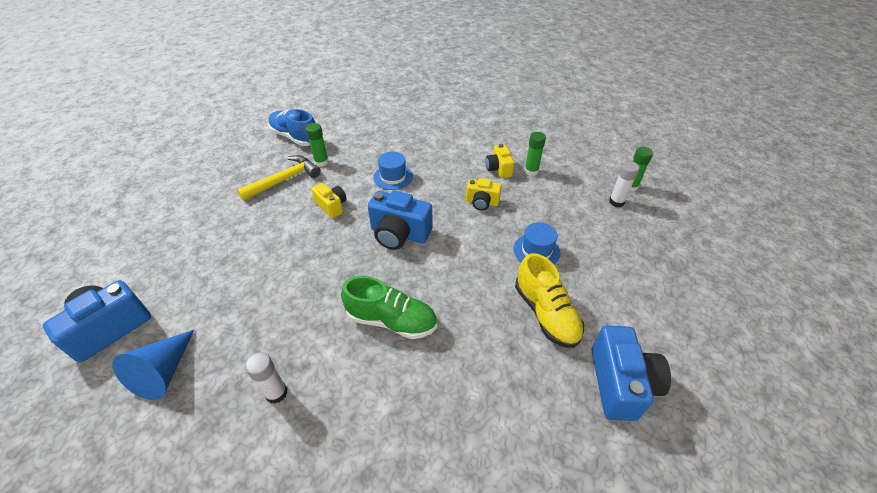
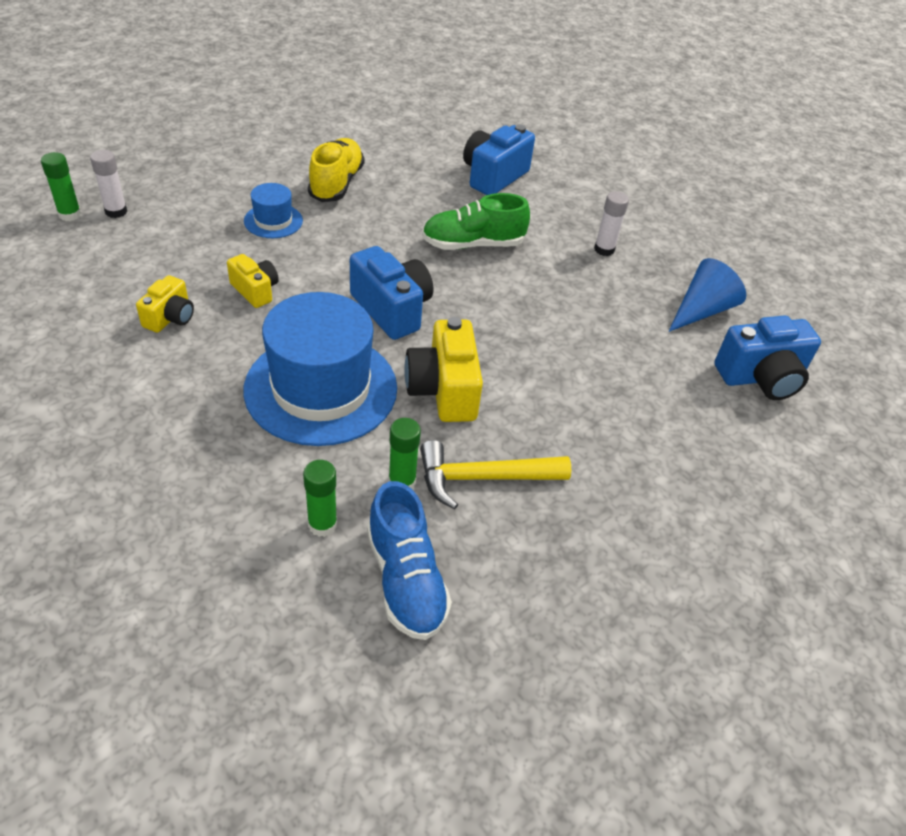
camera: 150 degrees left, 0 degrees up
(332, 206) = (443, 390): yellow camera -> yellow camera, size x1.68
(391, 320) = (473, 244): green shoe -> green shoe turned 60 degrees counterclockwise
(393, 177) = (321, 388): blue hat -> blue hat, size x2.16
(531, 171) = (137, 291): green glue stick -> green glue stick (322, 524)
(620, 383) = (343, 134): blue camera -> blue camera (493, 176)

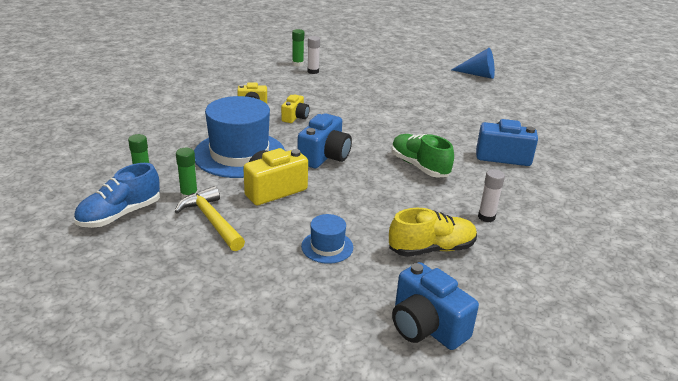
camera: 65 degrees right, 15 degrees down
(273, 221) = (357, 105): blue hat -> blue hat (327, 247)
(336, 184) = (414, 112): yellow shoe -> yellow shoe (431, 249)
(701, 310) = (474, 278): blue cone -> blue cone (478, 75)

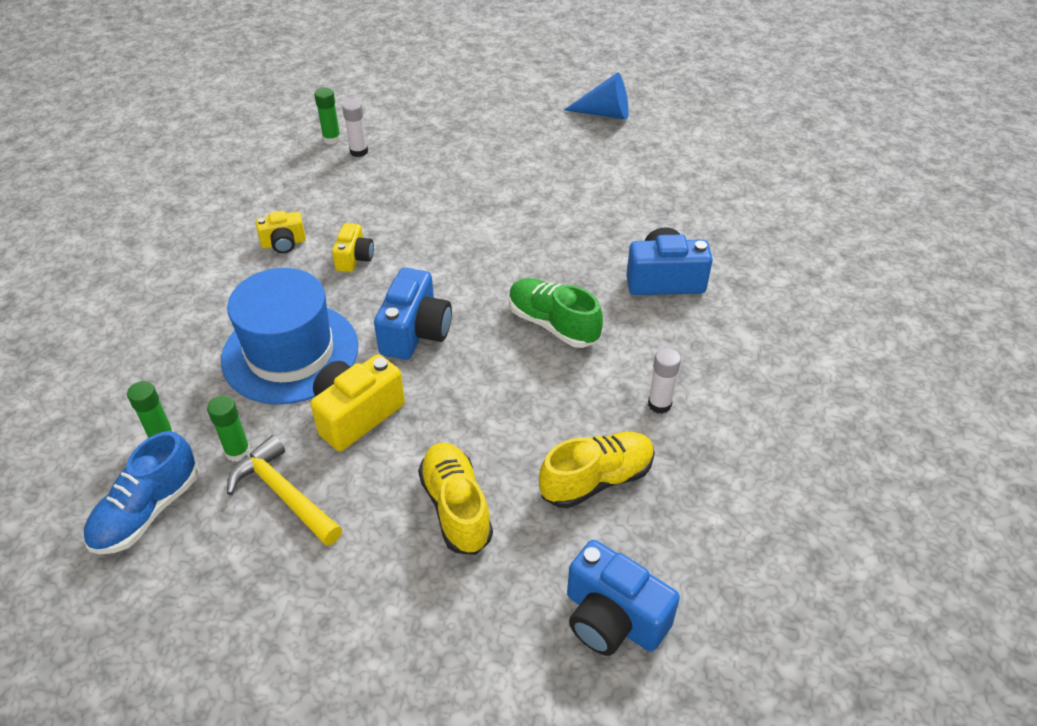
camera: 10 degrees left, 15 degrees up
(327, 247) = (456, 507): blue hat -> yellow shoe

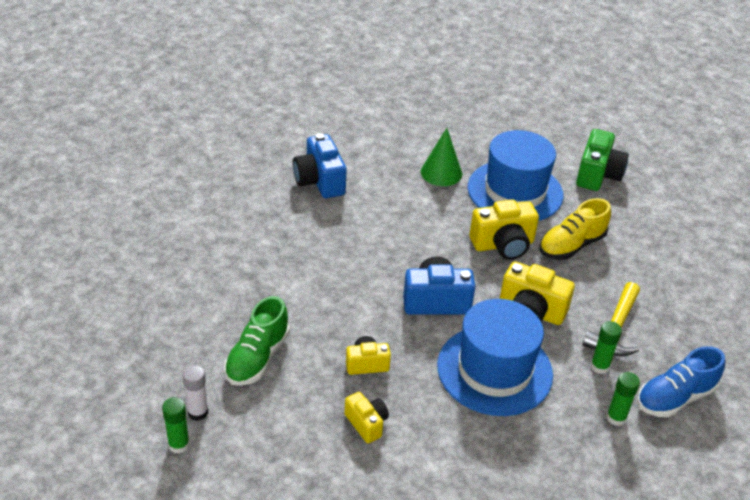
camera: 110 degrees left, 5 degrees down
(147, 511) = (675, 397): blue shoe -> blue shoe turned 135 degrees clockwise
(486, 427) = (503, 245): none -> yellow camera
(553, 324) = (392, 229): green shoe -> green shoe (257, 357)
(596, 480) = (515, 191): yellow shoe -> blue hat
(605, 113) = (90, 239): blue cone -> none
(613, 618) = (598, 175): blue camera -> green camera
(659, 404) = (441, 172): white glue stick -> green cone

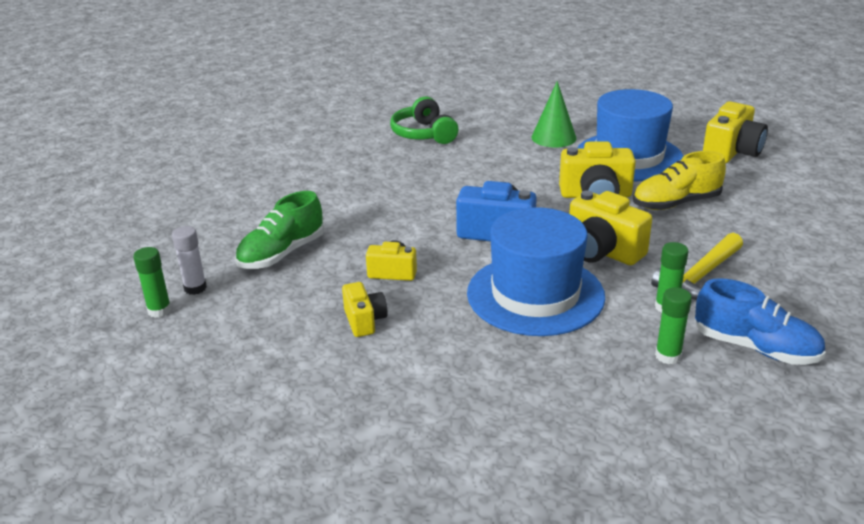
camera: 20 degrees right, 10 degrees down
(319, 181) = (423, 134): blue camera -> green headphones
(598, 175) = (731, 152): green camera -> yellow camera
(675, 397) = (755, 348): blue shoe -> blue shoe turned 135 degrees counterclockwise

